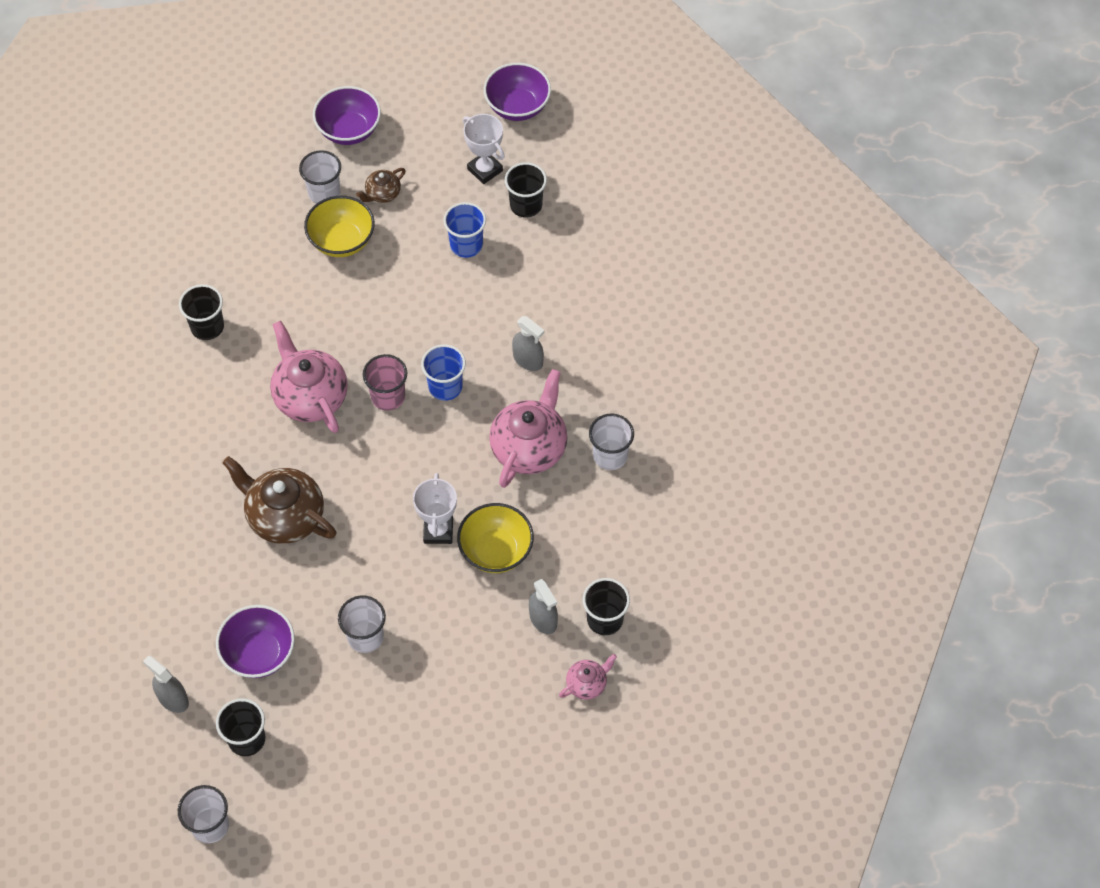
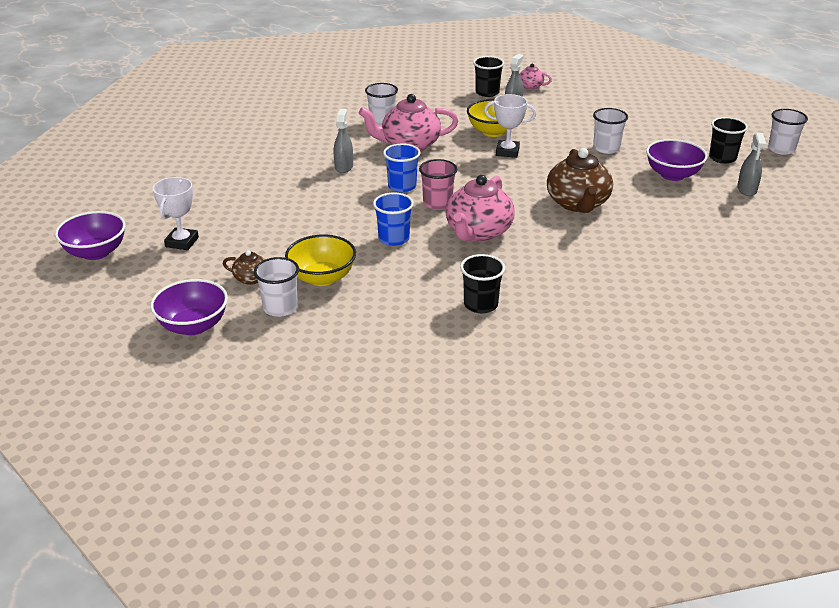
camera: 125 degrees left, 25 degrees down
(438, 531) = (507, 152): white trophy -> white trophy turned 45 degrees clockwise
(466, 245) = (268, 223): blue cup -> blue cup (394, 239)
(526, 205) = (203, 213): black cup -> none

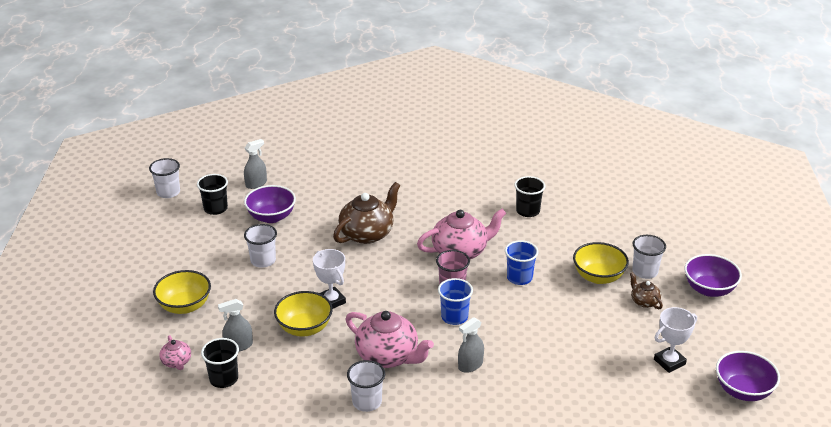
camera: 135 degrees left, 0 degrees up
(590, 106) = (185, 306): none -> yellow bowl

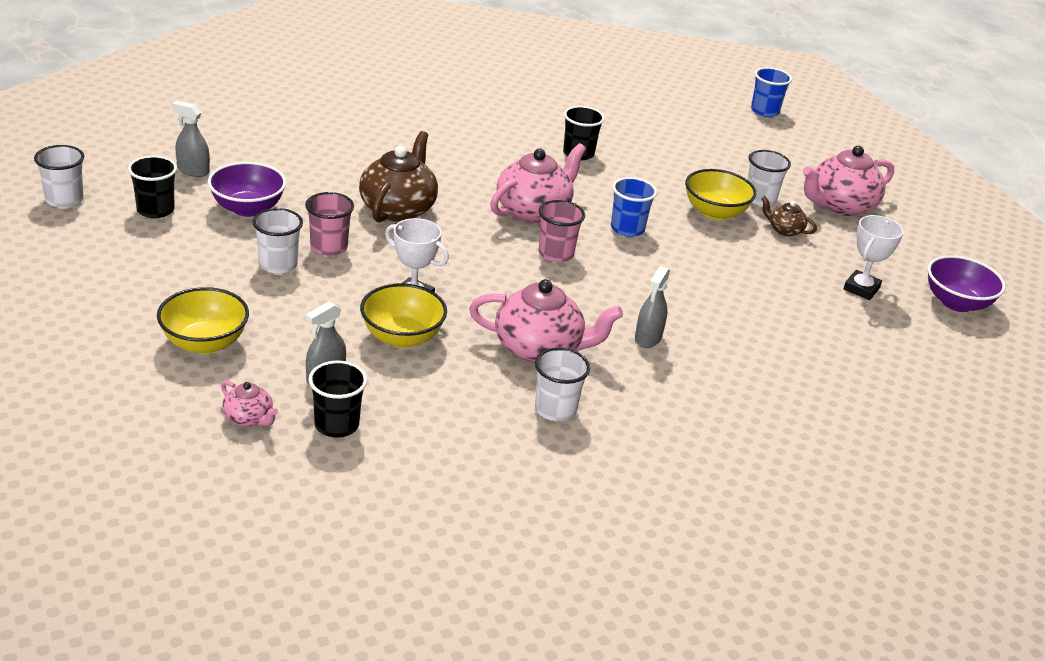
camera: 30 degrees left, 0 degrees up
(256, 184) = (193, 170): grey spray bottle -> grey spray bottle turned 90 degrees counterclockwise
(303, 254) = (329, 247): none -> pink cup
(454, 317) = (585, 287): blue cup -> blue cup (764, 111)
(709, 289) = (840, 205): purple bowl -> pink teapot

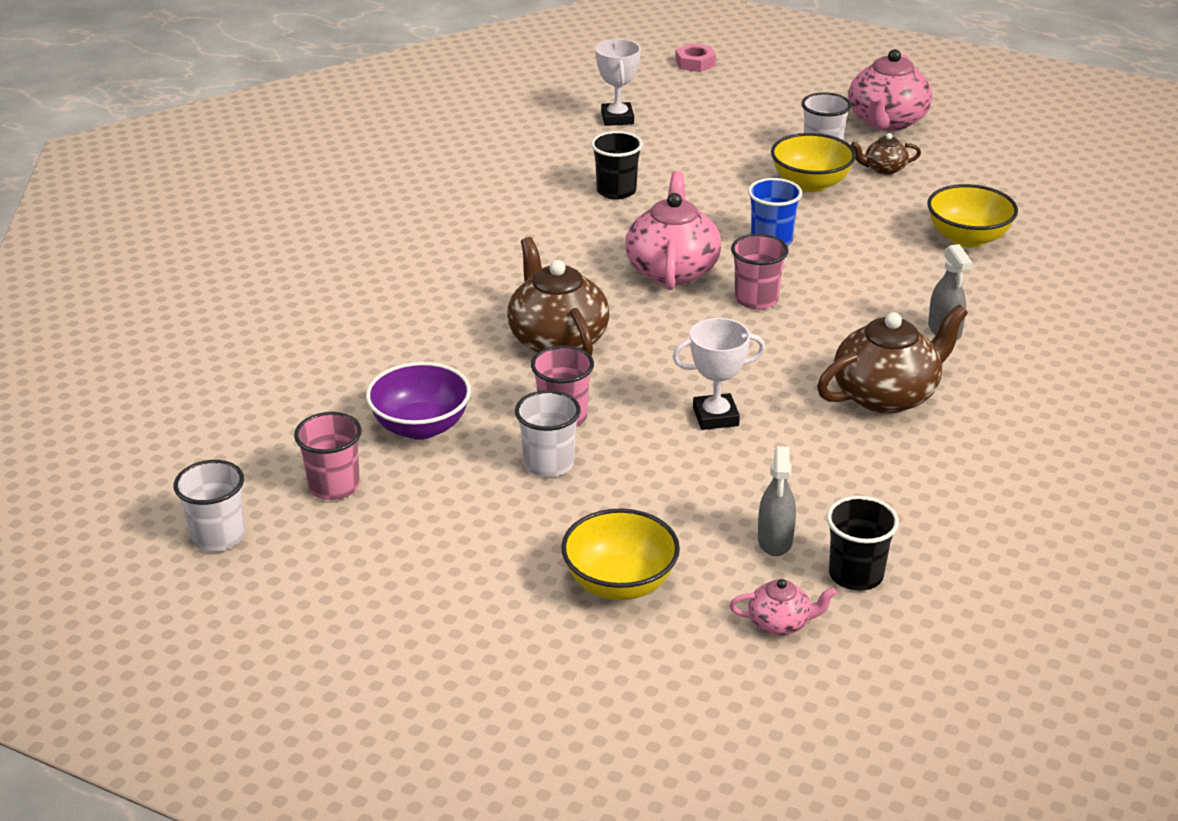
camera: 35 degrees left, 0 degrees up
(155, 210) = (334, 486): black cup -> pink cup
(193, 170) = (296, 422): grey spray bottle -> none
(402, 337) = (769, 459): yellow bowl -> yellow bowl (967, 238)
(539, 349) = (887, 395): pink teapot -> brown teapot
(555, 409) = (983, 439): white cup -> none
(764, 111) = (695, 63): blue cup -> pink nut
(861, 289) = (1013, 188): white trophy -> white trophy (617, 118)
(956, 303) = (1087, 161): purple bowl -> none

